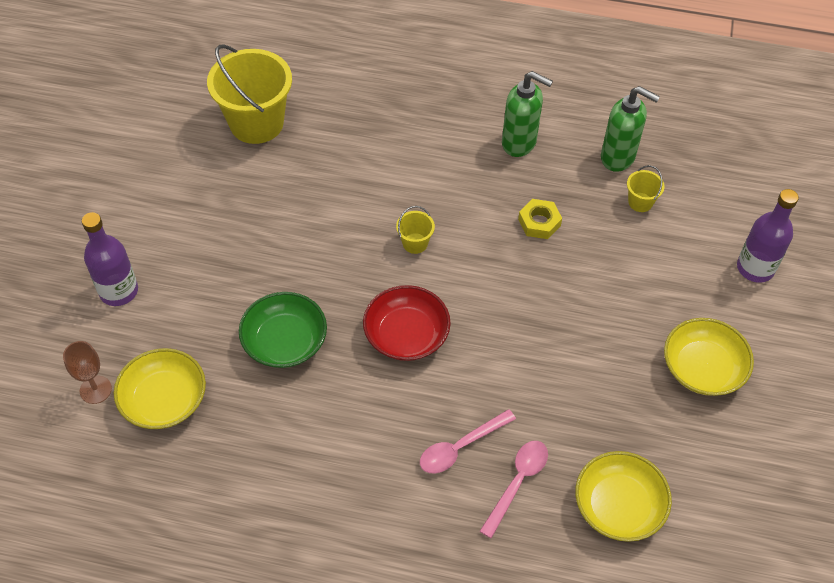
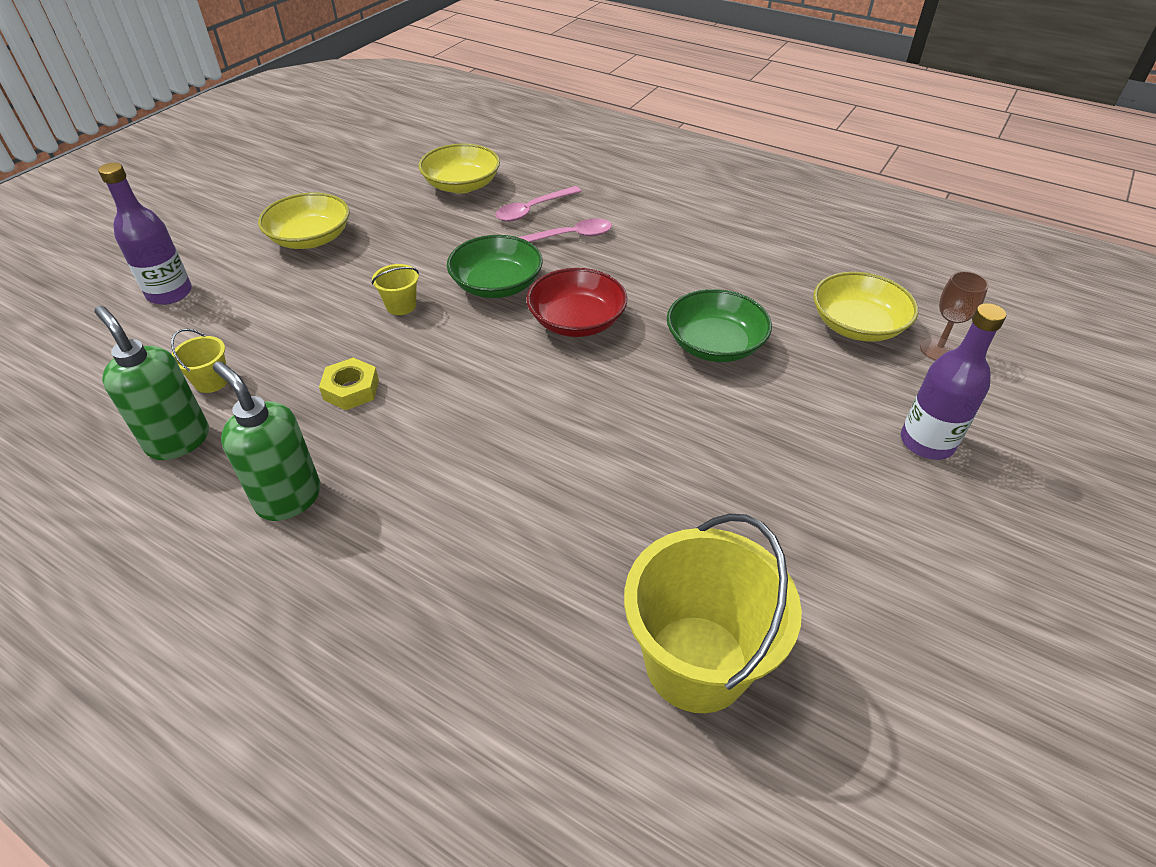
camera: 160 degrees left, 10 degrees down
(415, 243) = (519, 404): yellow bucket -> yellow bucket (401, 306)
(494, 358) = (497, 285): none -> green bowl

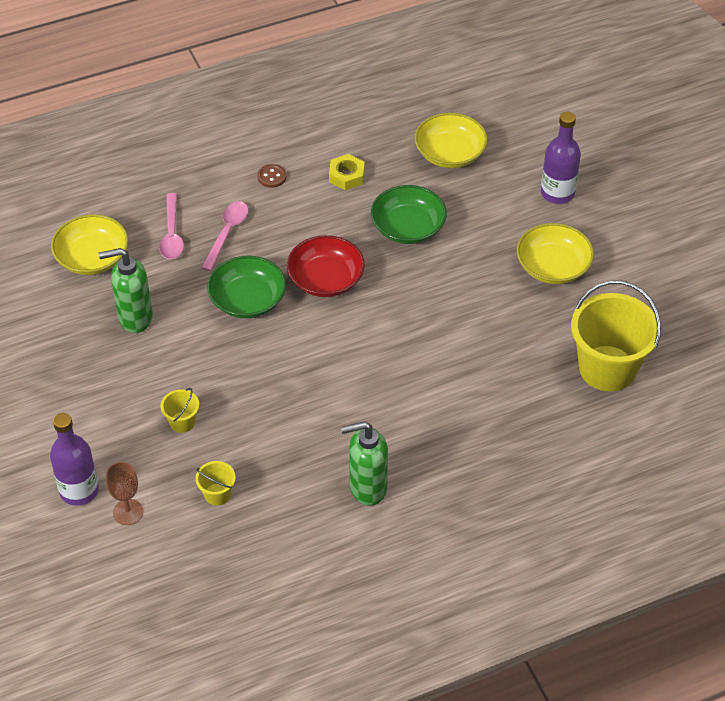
camera: 55 degrees left, 5 degrees up
(178, 440) = (266, 528): green soap dispenser -> green soap dispenser (135, 318)
(310, 238) = (81, 381): yellow bowl -> yellow bowl (553, 266)
(351, 389) = (292, 423): yellow nut -> yellow nut (346, 176)
(401, 306) = (223, 362): yellow bucket -> yellow bucket (182, 422)
(668, 230) = (272, 177): none -> brown button
(938, 350) = (500, 135): brown goblet -> brown goblet (128, 512)

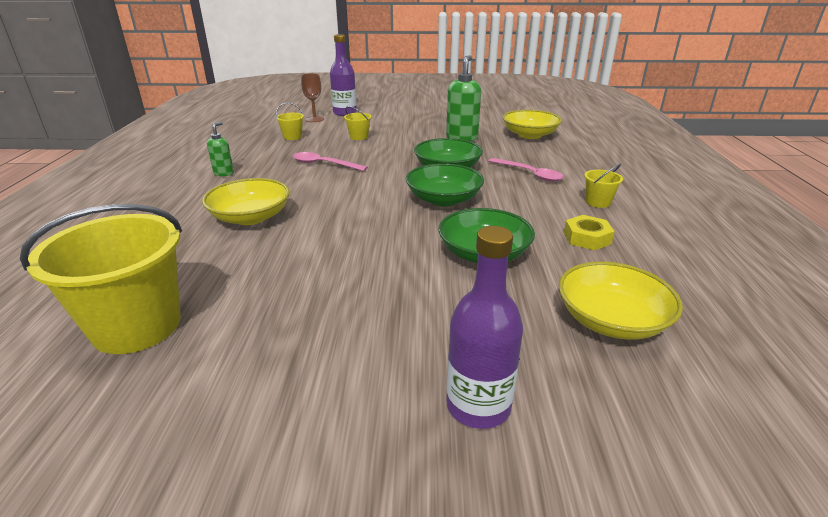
camera: 115 degrees right, 20 degrees down
(172, 234) = (540, 157): pink spoon -> pink spoon (324, 164)
(272, 177) = (598, 202): brown button -> yellow bucket
(326, 279) = (444, 199): red bowl -> green bowl
(367, 488) = (224, 173): green soap dispenser -> green soap dispenser, size x0.55
(553, 266) = (335, 341): yellow bowl -> yellow bowl (250, 217)

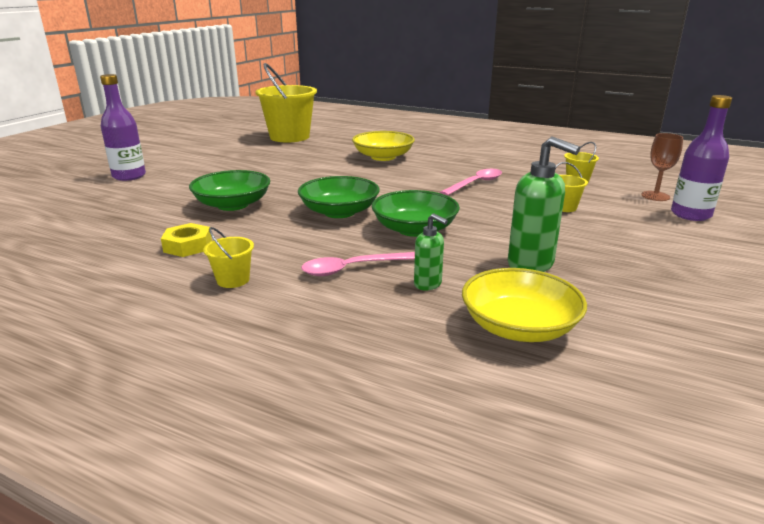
camera: 115 degrees right, 5 degrees down
(224, 173) = (480, 155): green soap dispenser -> green soap dispenser (428, 284)
(611, 320) = (106, 217): yellow bowl -> none

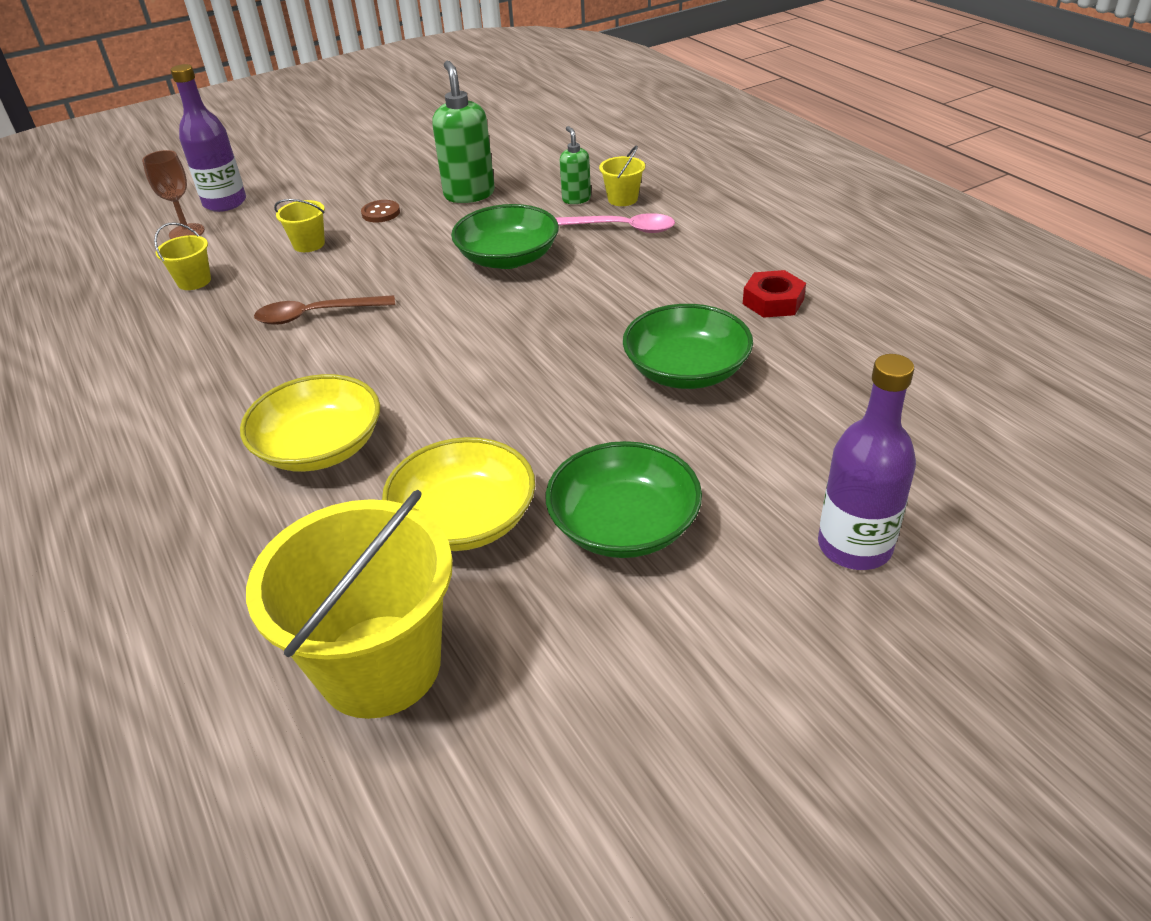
camera: 145 degrees left, 15 degrees up
(188, 246) = (773, 301): yellow nut -> red nut
(233, 280) = (739, 244): yellow bucket -> yellow bucket (622, 199)
(339, 212) = (557, 310): green bowl -> green bowl (624, 525)
(475, 183) = (316, 315): pink spoon -> brown spoon
(519, 327) = (557, 159): yellow bowl -> yellow bowl (464, 519)
(566, 234) = (381, 213): none -> brown button

